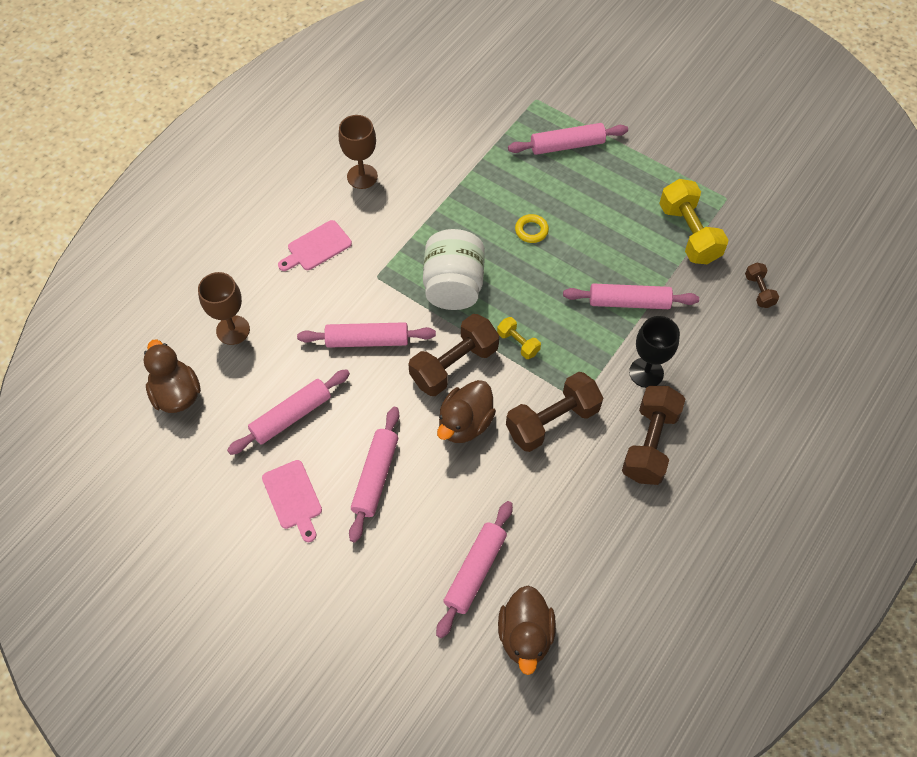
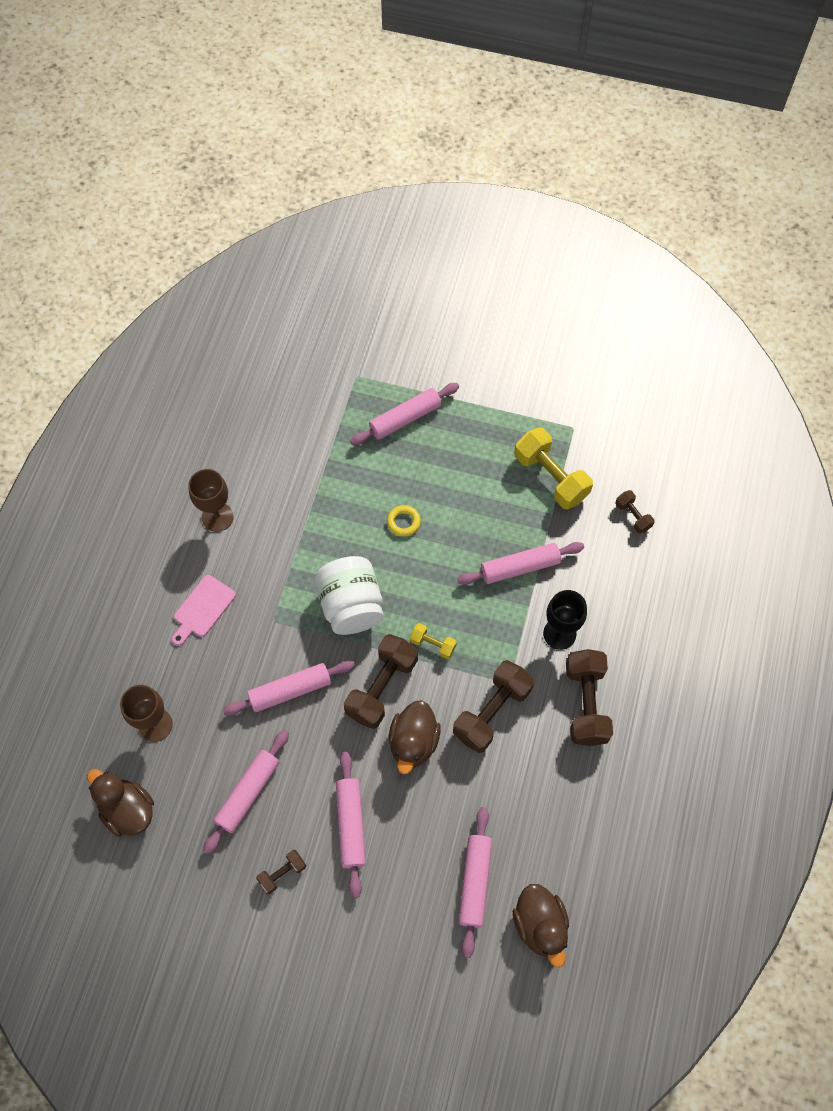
camera: 20 degrees left, 5 degrees up
(293, 498) = (282, 873): pink cutting board -> brown dumbbell

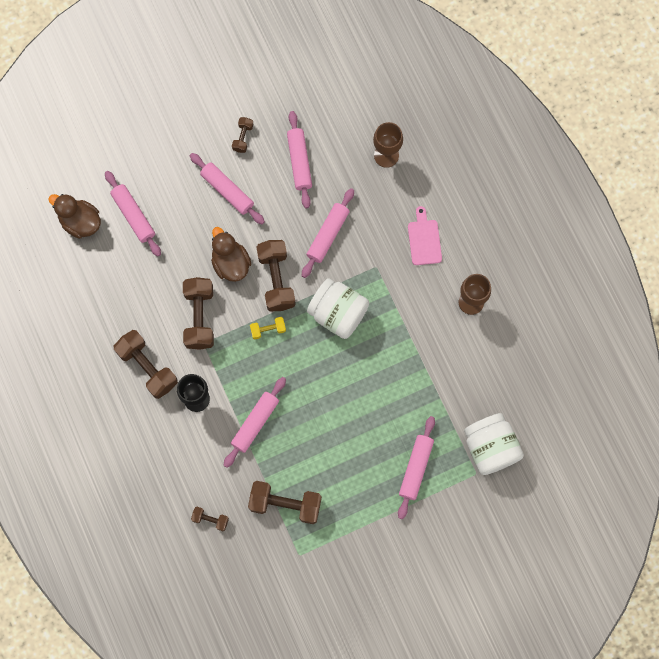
camera: 140 degrees right, 10 degrees up
(128, 810) = (357, 102): brown duck -> none
(324, 386) = (490, 448): none -> white jar
(403, 522) = (353, 394): yellow ring -> none
(551, 477) = (285, 504): yellow dumbbell -> brown dumbbell

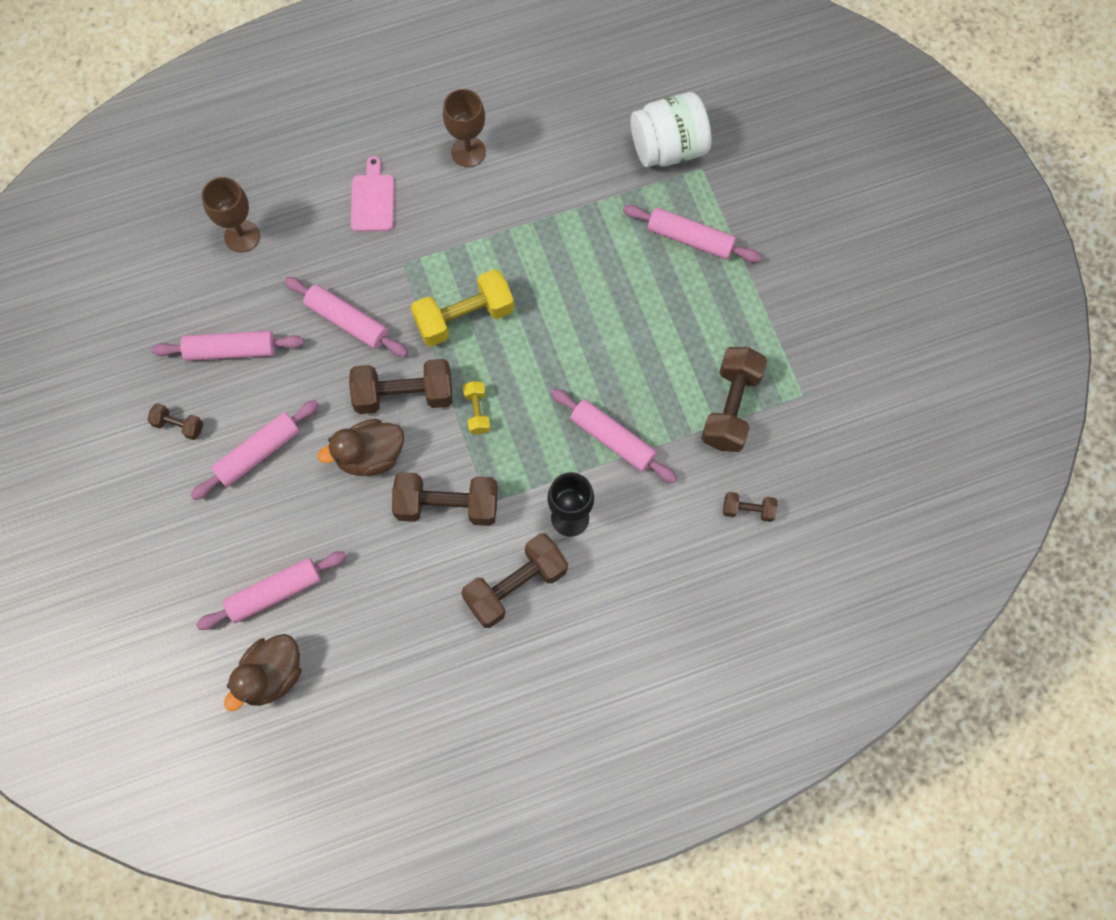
camera: 85 degrees left, 5 degrees down
(210, 519) = (748, 510): brown dumbbell -> brown dumbbell turned 75 degrees clockwise
(338, 313) = (464, 317): white jar -> yellow dumbbell
(424, 240) = (373, 200): pink cutting board -> pink cutting board turned 90 degrees clockwise

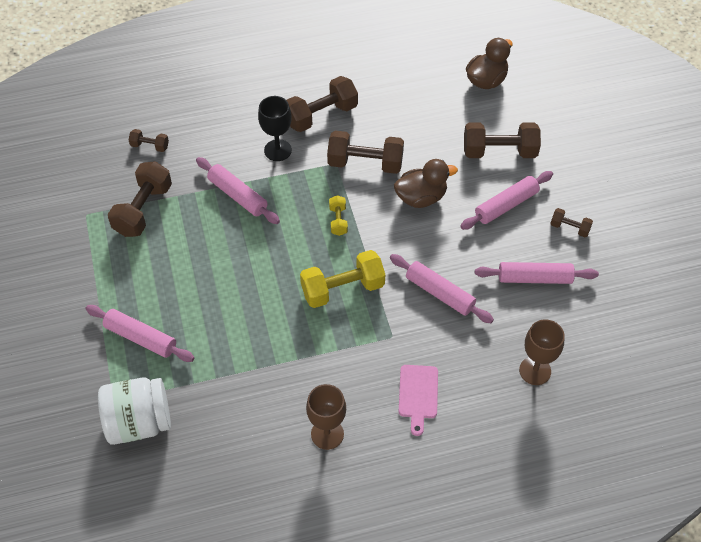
camera: 175 degrees left, 15 degrees down
(274, 593) = (487, 122): pink rolling pin -> none
(404, 395) = (394, 236): brown dumbbell -> brown dumbbell (499, 152)

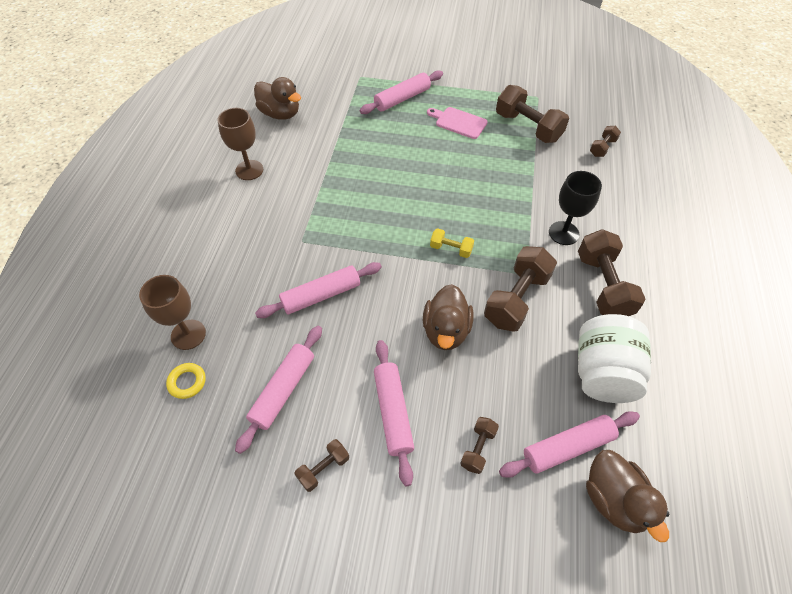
camera: 115 degrees right, 0 degrees up
(139, 422) = (334, 83): white jar -> white jar (603, 373)
(222, 453) = (280, 114): none -> brown duck
(238, 195) = (516, 188): pink rolling pin -> pink rolling pin (567, 447)
(342, 289) = (372, 225): yellow dumbbell -> none
(418, 395) = (236, 236): pink cutting board -> pink cutting board (459, 122)
(499, 152) = (478, 448): brown dumbbell -> brown dumbbell, size x0.51
(571, 345) = (187, 382): none -> yellow ring

